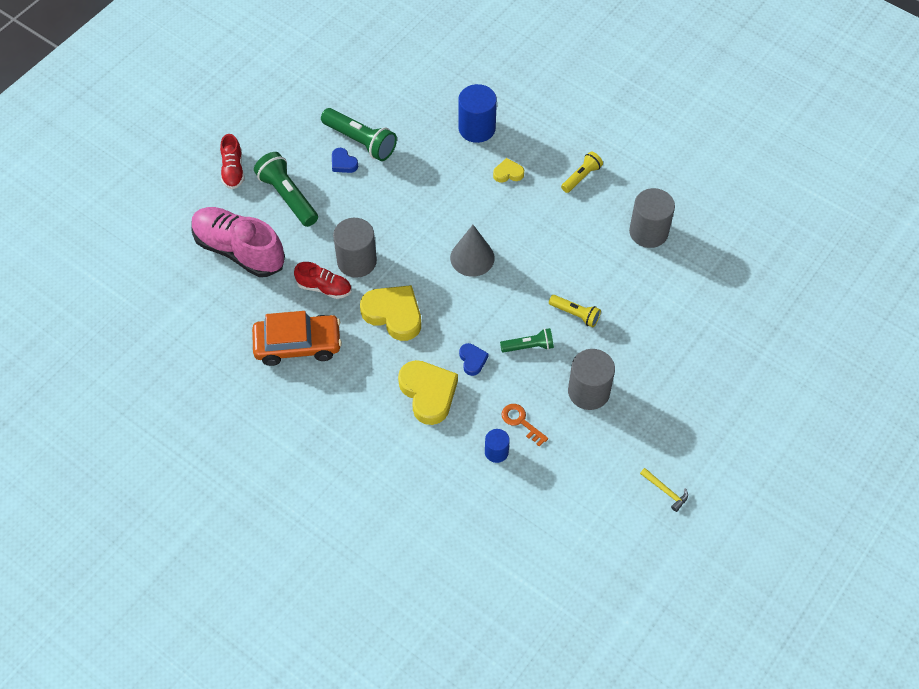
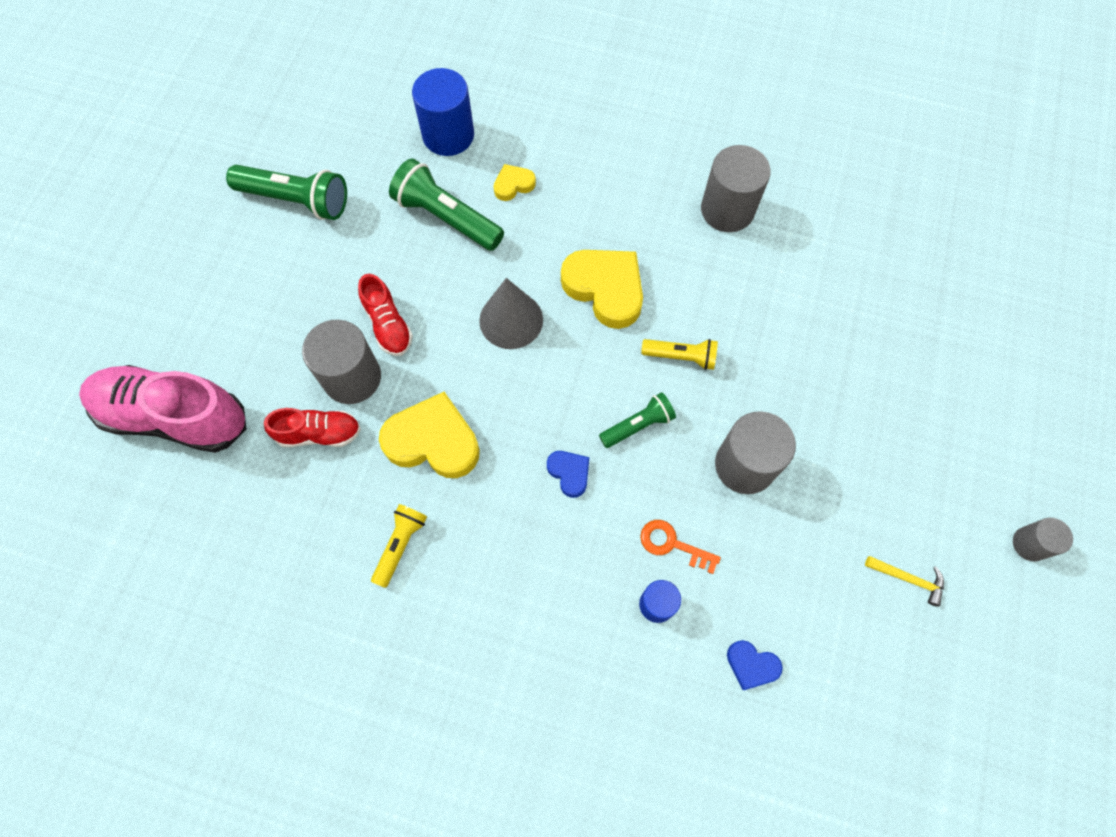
camera: 20 degrees left, 10 degrees up
(233, 170) = (126, 297): red shoe -> red shoe (388, 325)
(288, 197) = (220, 312): green flashlight -> green flashlight (447, 218)
(298, 344) = (310, 536): orange car -> none
(343, 163) = (283, 238): blue heart -> blue heart (751, 665)
(428, 393) = (526, 546): yellow heart -> yellow heart (605, 289)
(581, 177) = (611, 161): yellow flashlight -> yellow flashlight (400, 545)
(757, 498) = (1029, 544): none -> grey cylinder

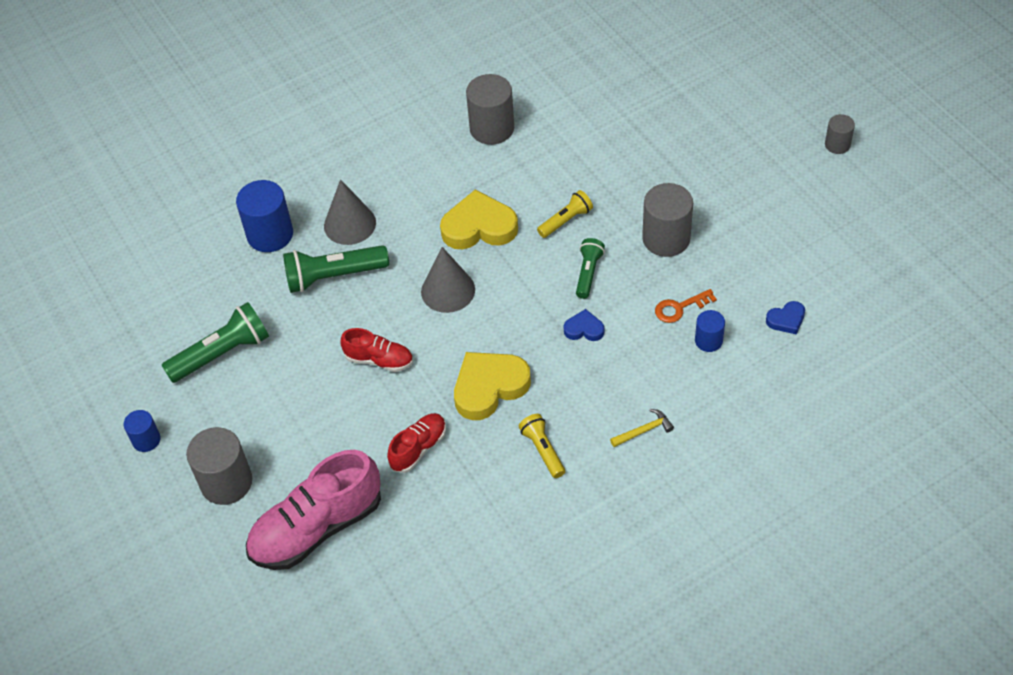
camera: 45 degrees left, 15 degrees down
(168, 216) = (146, 440): none -> blue cylinder
(352, 377) = (397, 404): grey cylinder -> grey cylinder (226, 482)
(513, 185) = (350, 224): yellow heart -> grey cone
(908, 579) = (805, 212): yellow hammer -> yellow hammer (643, 430)

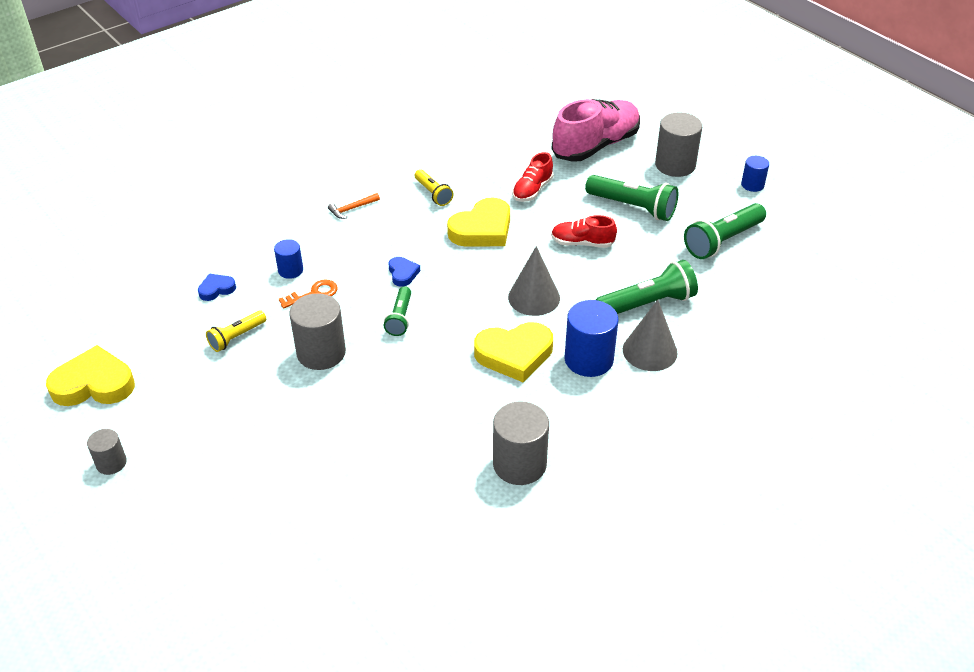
camera: 170 degrees right, 10 degrees down
(270, 234) = (728, 337): blue cylinder -> blue cylinder (588, 359)
(304, 411) = (633, 207): none -> green flashlight
(566, 221) = (425, 365): yellow flashlight -> yellow flashlight (236, 337)
(584, 329) = (403, 273): blue heart -> blue heart turned 105 degrees counterclockwise
(643, 430) = (352, 209): yellow hammer -> orange hammer
(880, 217) = (94, 384): none -> yellow heart

